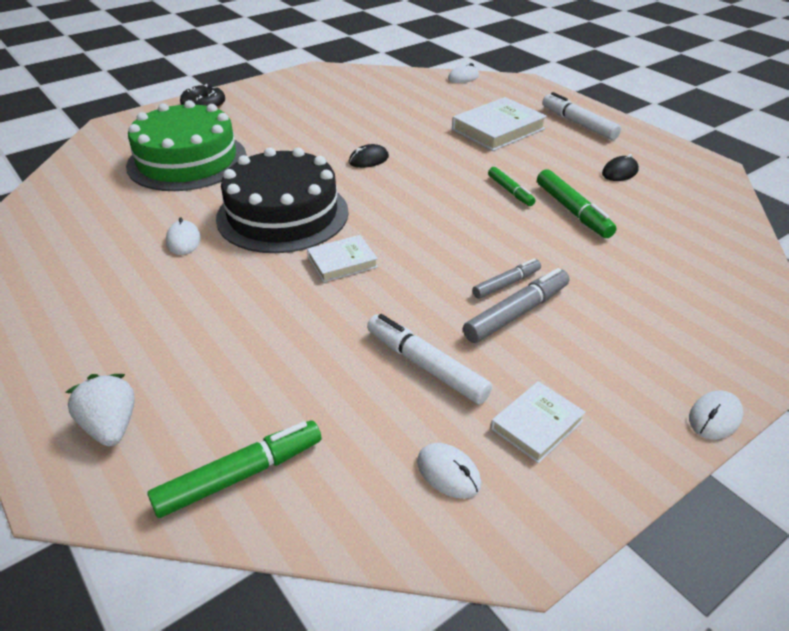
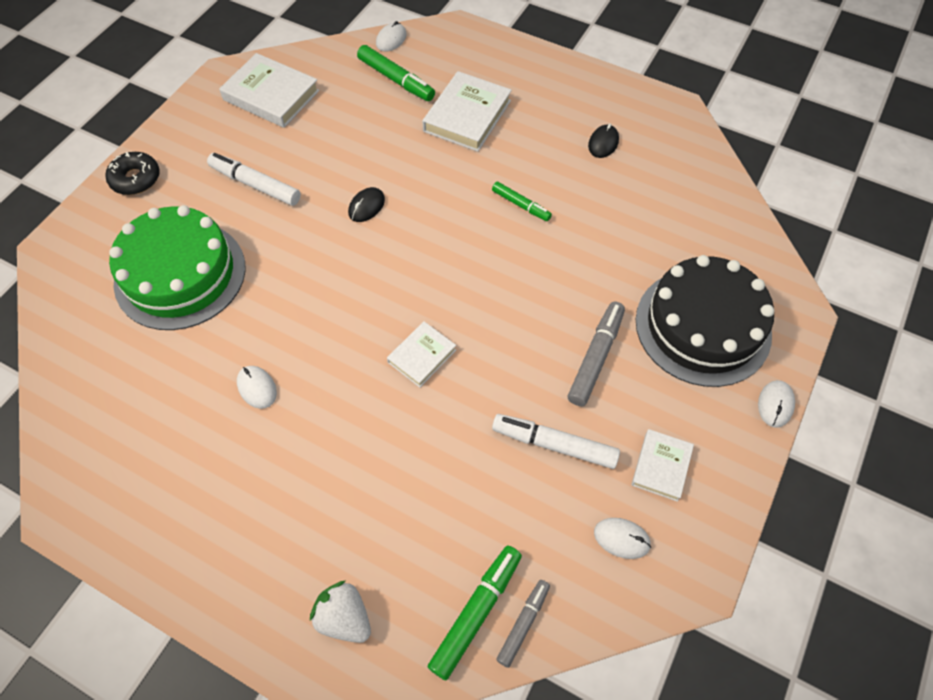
camera: 25 degrees left, 20 degrees up
(283, 214) = (330, 316): black cake -> black cake (703, 326)
(342, 86) = (271, 95): none -> white book
(506, 284) = (572, 327): grey marker -> grey marker (523, 624)
(572, 211) = (585, 212): green marker -> green marker (396, 79)
(579, 124) = (538, 82): white marker -> white marker (256, 185)

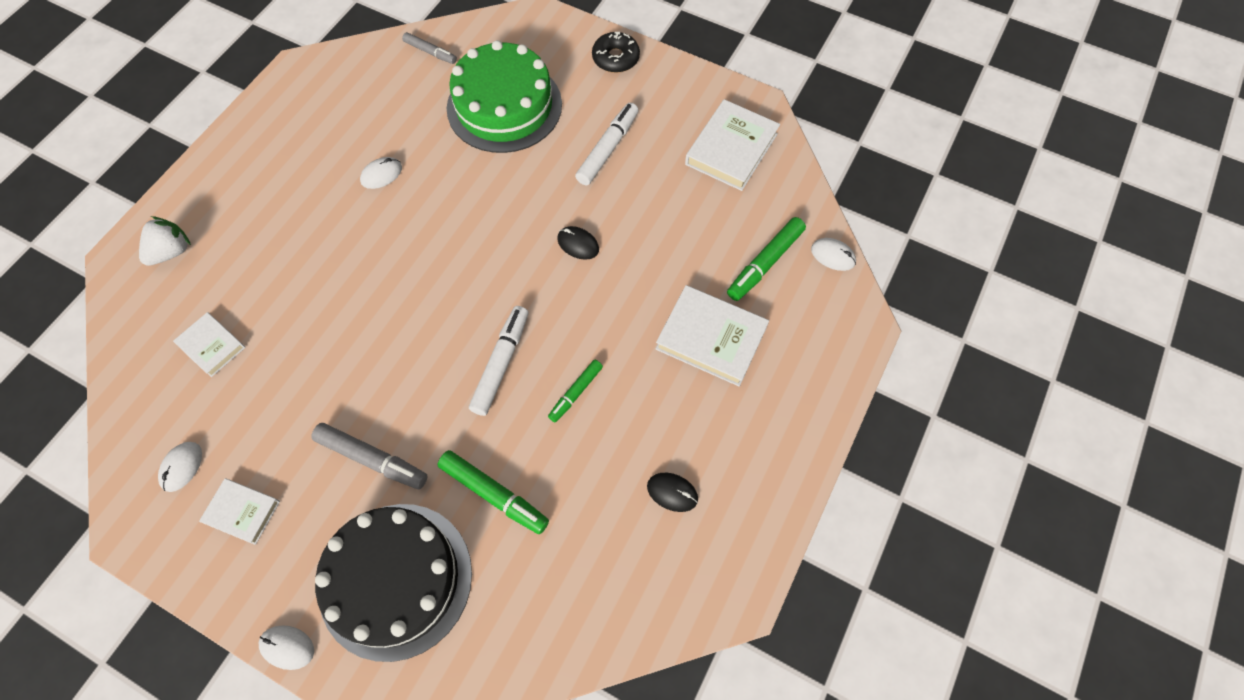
camera: 90 degrees right, 5 degrees up
(422, 356) = (395, 299): white book -> white book (212, 346)
(475, 613) = (149, 344): green marker -> green marker (493, 494)
(523, 624) = (131, 380): grey marker -> grey marker (430, 52)
(555, 445) = (284, 413): white marker -> white marker (501, 364)

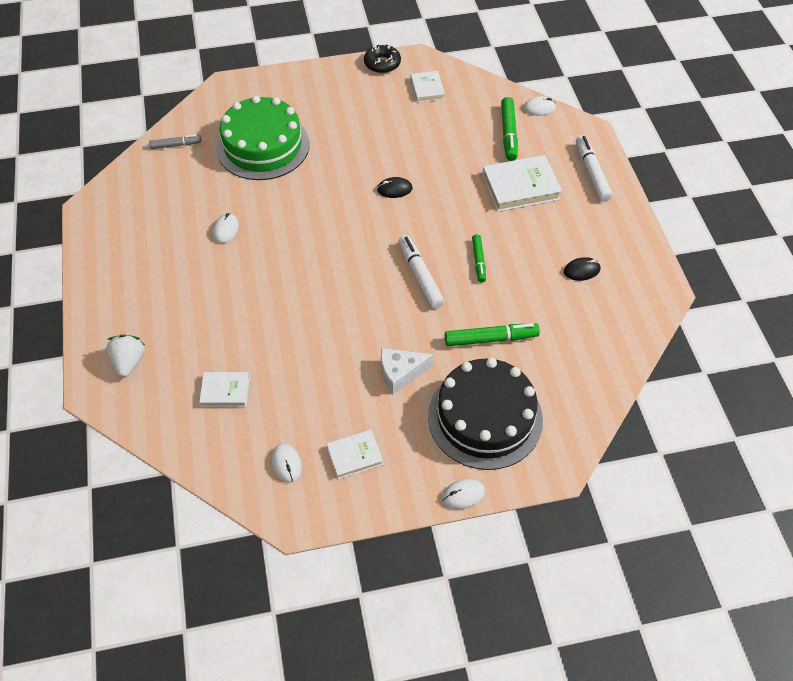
camera: 40 degrees left, 10 degrees down
(372, 458) = (400, 373): grey marker -> white cheese
(607, 149) = (355, 131): white marker -> white marker (592, 173)
(615, 58) = (304, 81): black donut -> black donut (382, 63)
(731, 149) = (427, 89): white book -> white book, size x0.59

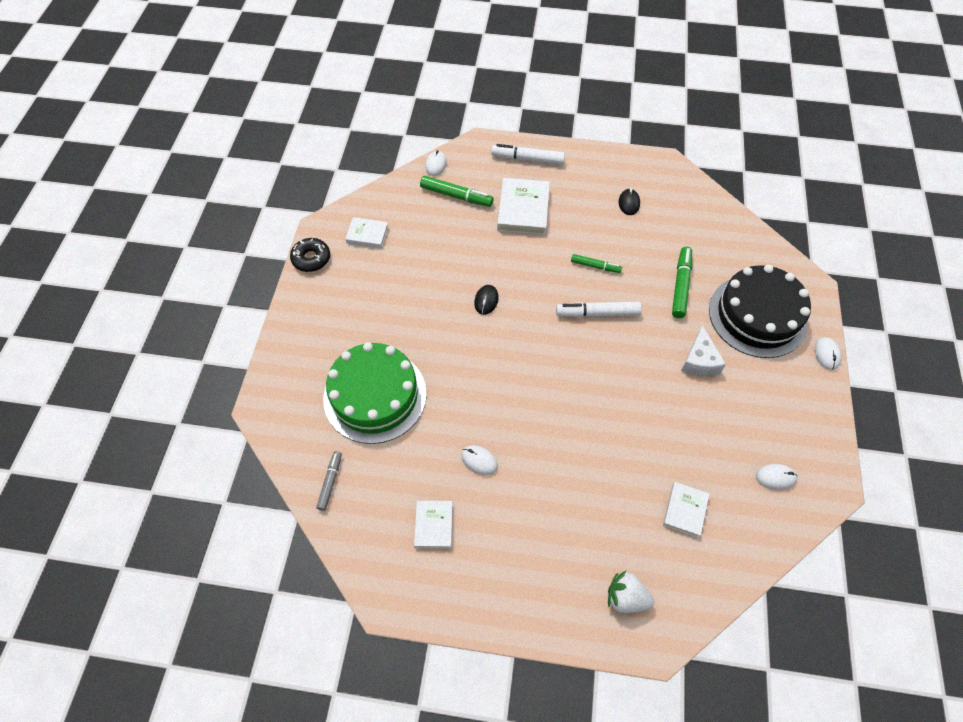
camera: 70 degrees left, 5 degrees up
(355, 456) = (777, 420): white book -> white book (433, 525)

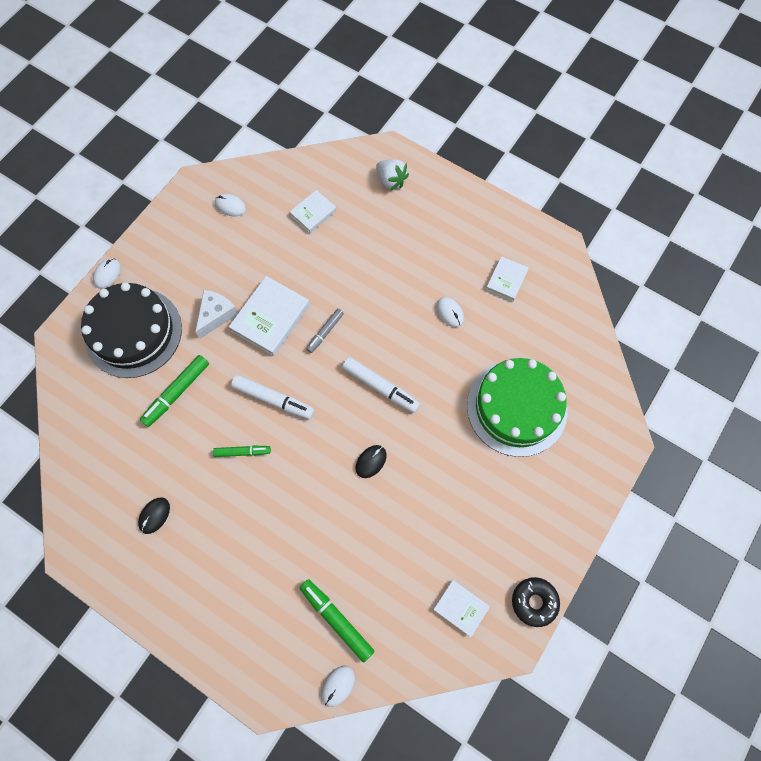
camera: 155 degrees left, 10 degrees up
(330, 482) = (579, 347): grey marker -> grey marker (325, 332)
(523, 210) = (272, 561): white book -> white book (270, 318)
(528, 159) = (223, 639): white marker -> white marker (380, 387)
(595, 266) = (242, 452): green marker -> green marker turned 135 degrees clockwise

